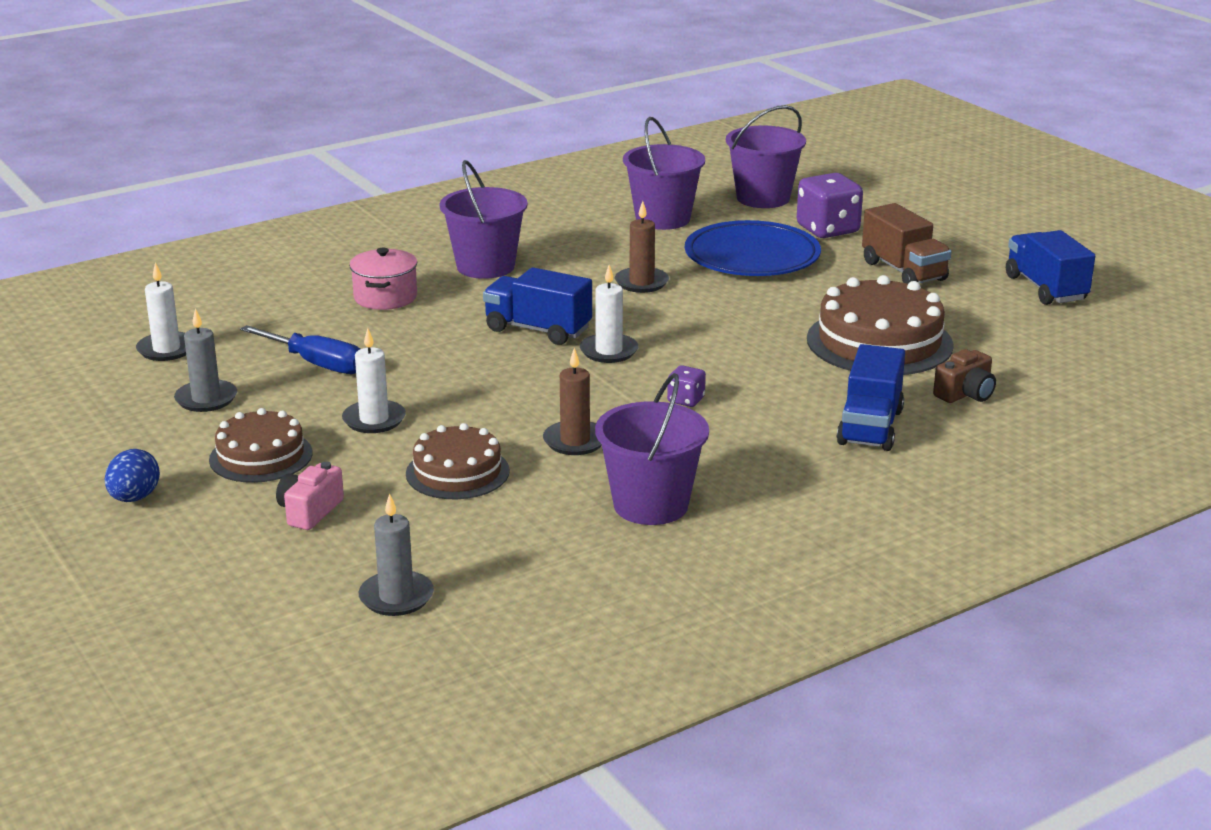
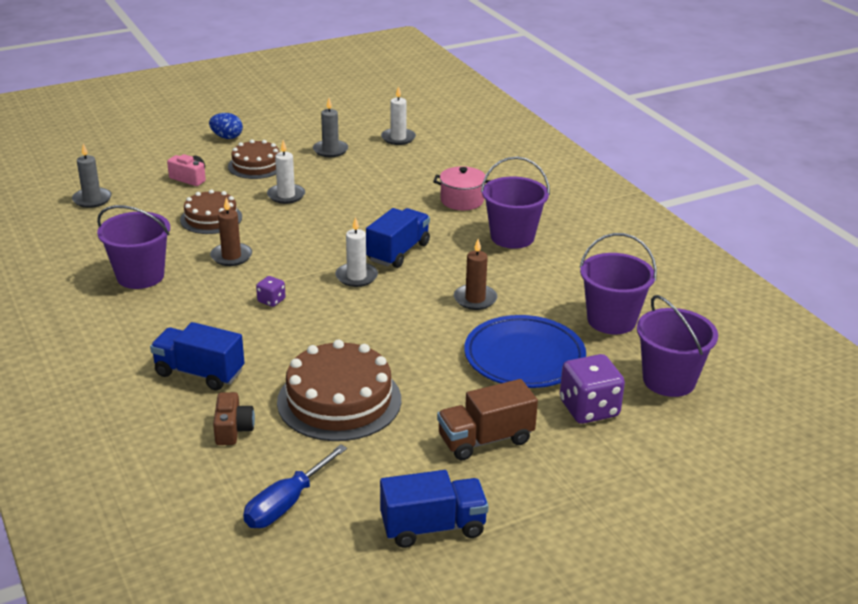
camera: 95 degrees right, 5 degrees up
(316, 364) = (366, 179): blue screwdriver -> blue screwdriver (287, 503)
(965, 394) = (233, 429): brown camera -> brown camera turned 150 degrees counterclockwise

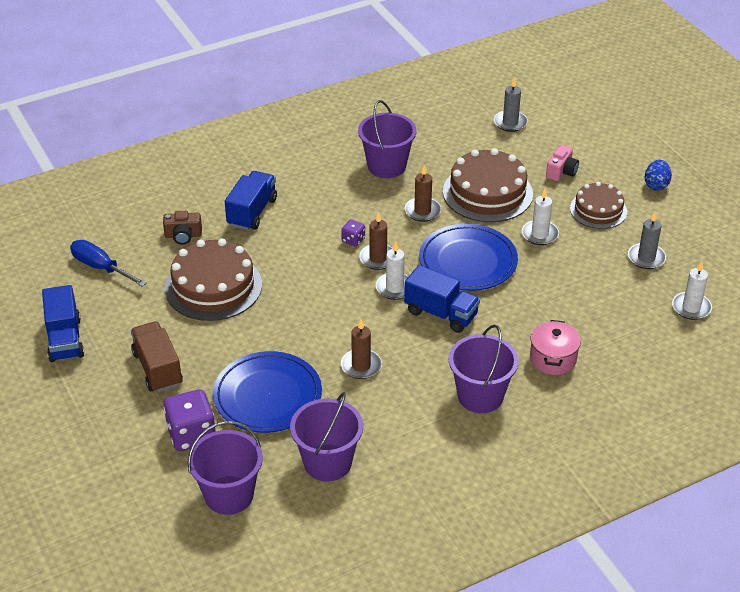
camera: 90 degrees right, 10 degrees up
(211, 218) = (487, 193): brown cake -> brown cake, size x1.61
(306, 285) = (378, 258): none -> brown candle
(321, 234) = (468, 262): none -> blue plate

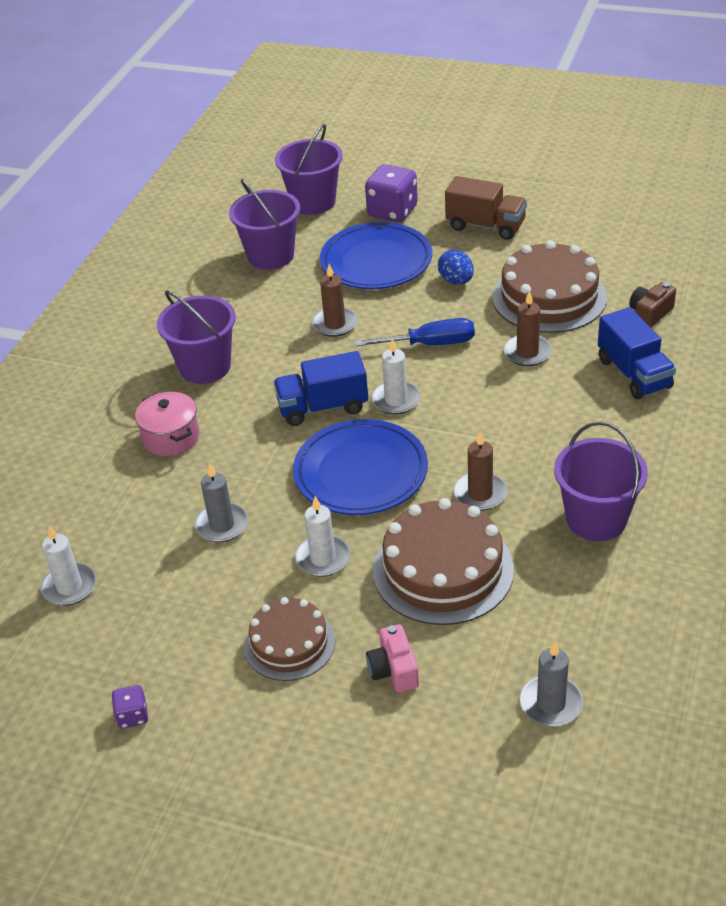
camera: 140 degrees right, 0 degrees up
(65, 339) = (584, 198): blue truck -> none
(101, 268) = (660, 250): blue screwdriver -> blue screwdriver (430, 344)
(353, 240) = (500, 415): purple dice -> purple dice (132, 716)
(378, 258) = (450, 415): brown candle -> brown candle (527, 353)
(646, 258) = (171, 616): grey candle -> grey candle (222, 525)
(656, 185) = (252, 744): blue egg -> blue egg (456, 281)

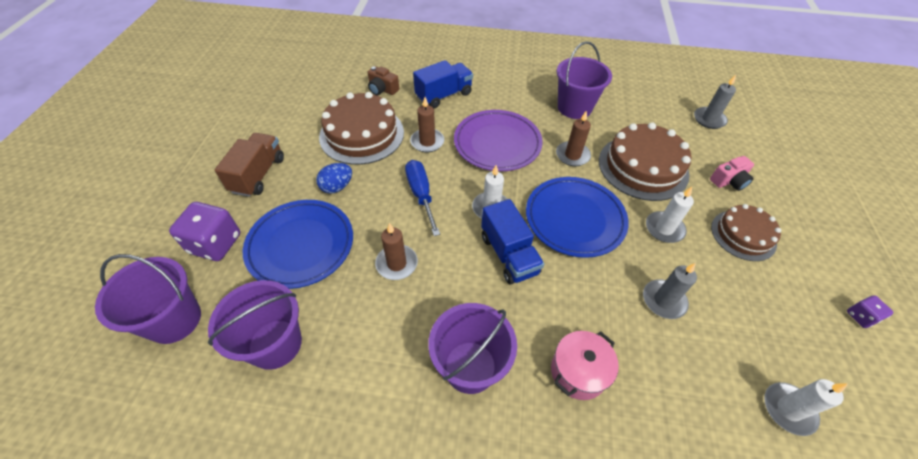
camera: 105 degrees left, 10 degrees up
(516, 418) = (497, 144): none -> purple plate

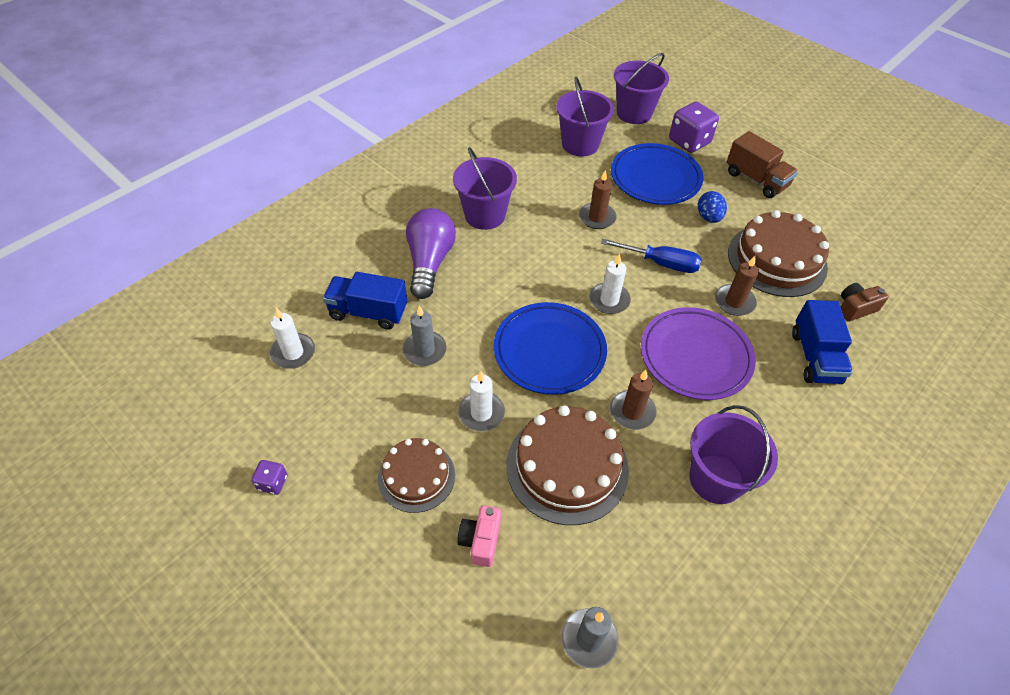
camera: 125 degrees right, 0 degrees up
(509, 254) = (551, 283): blue truck -> blue truck (368, 312)
(578, 372) = (430, 262): pink pot -> purple light bulb

